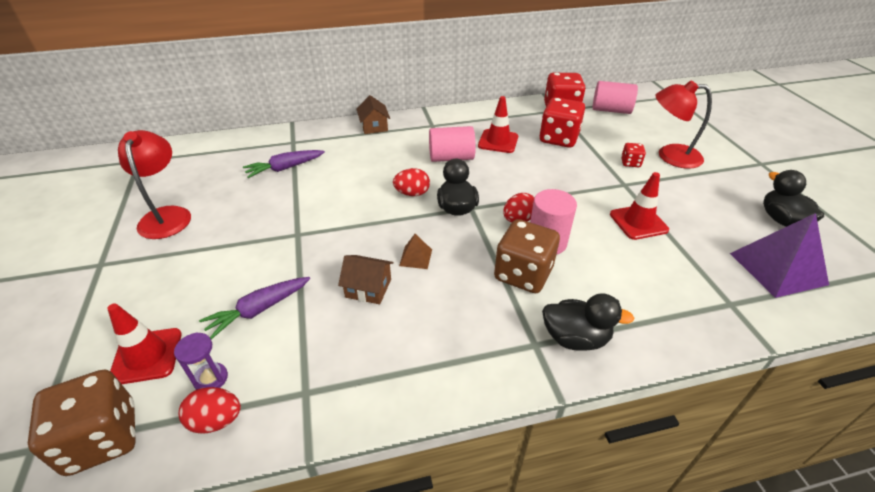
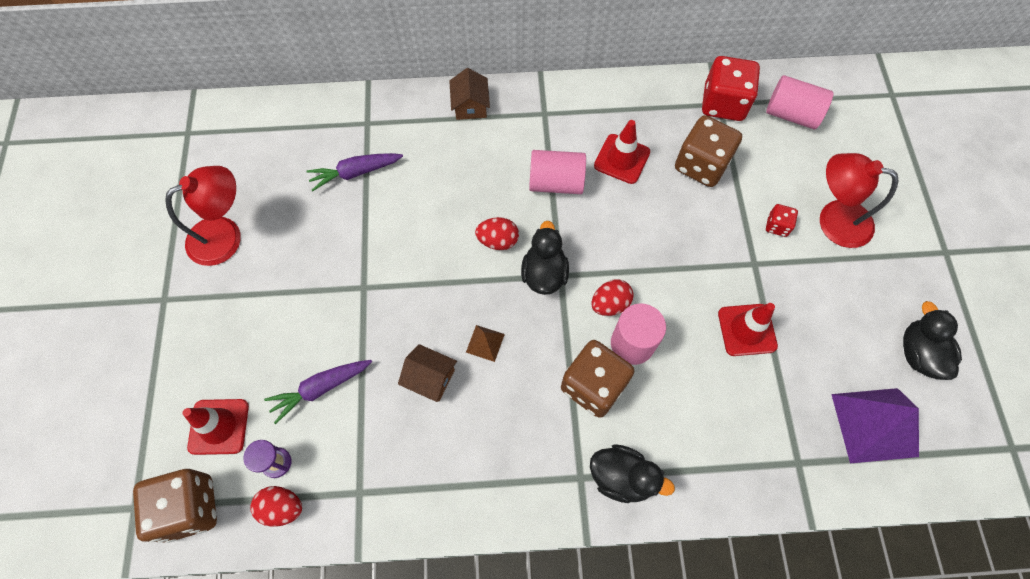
camera: 10 degrees right, 25 degrees up
(167, 215) = (225, 235): red lamp -> red lamp turned 60 degrees clockwise
(558, 139) = (701, 165): red dice -> brown dice

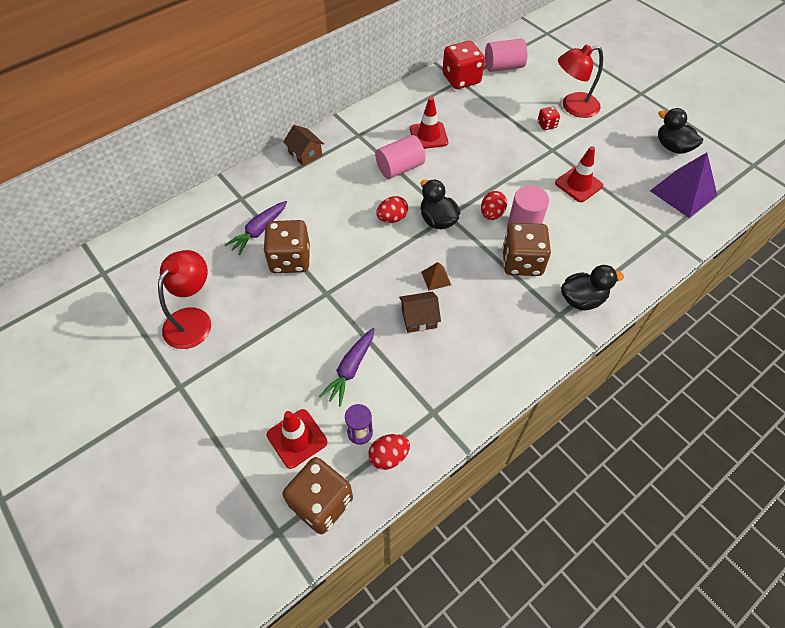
camera: 35 degrees left, 10 degrees down
(701, 165) = (477, 116): brown dice -> brown dice (290, 259)

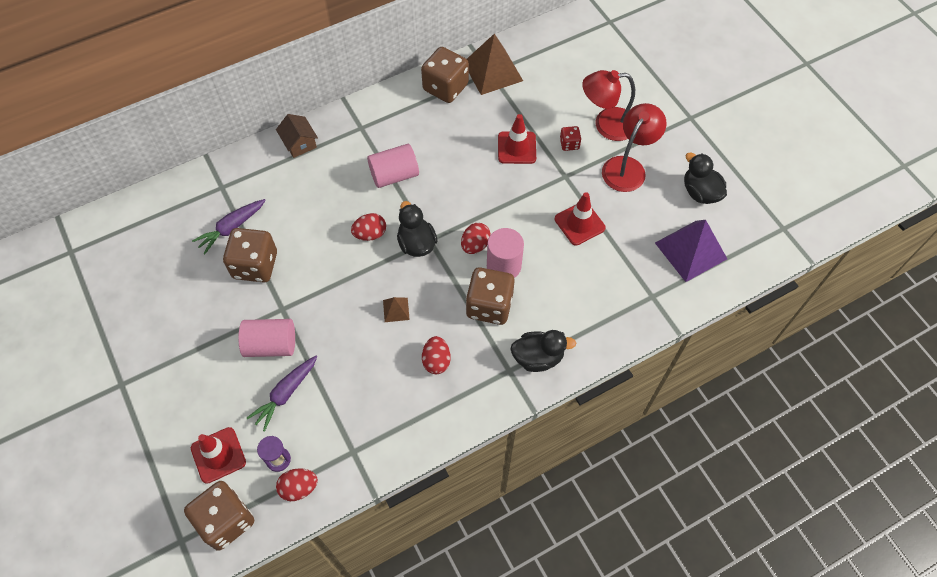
camera: 10 degrees right, 5 degrees up
(193, 319) = (147, 316): red lamp -> red lamp (628, 167)
(419, 318) = (366, 351): brown house -> none
(424, 96) = (445, 87): none -> brown dice
(428, 135) = (436, 139): red traffic cone -> red traffic cone (516, 148)
(461, 79) = (492, 71): red dice -> brown pyramid
(488, 317) = (436, 361): none -> red egg
(503, 67) = (545, 61): pink cylinder -> pink cylinder (271, 345)

